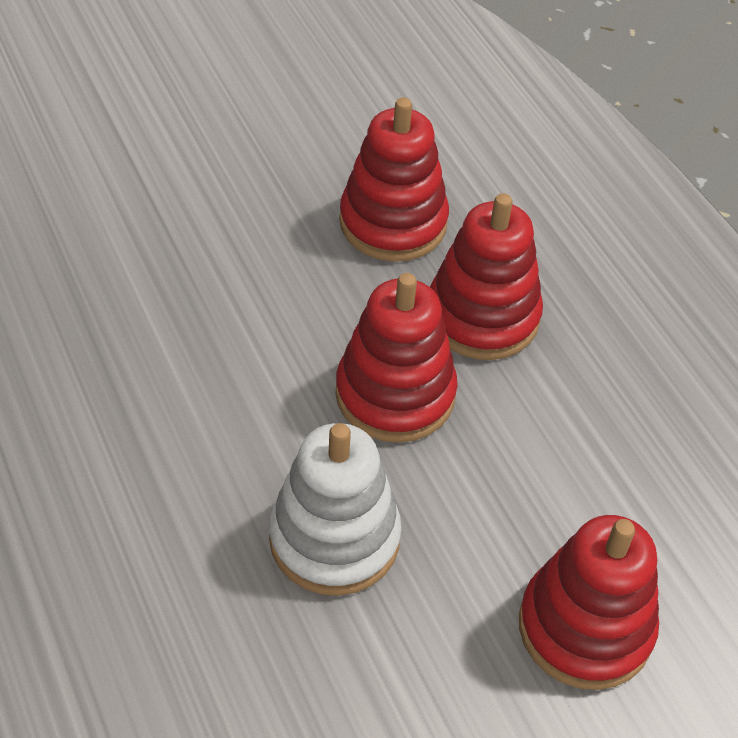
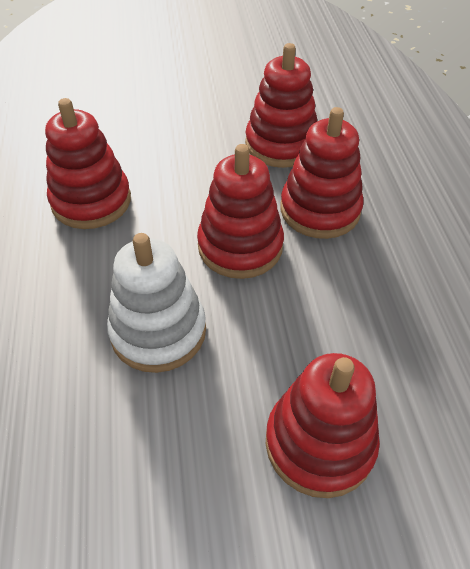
camera: 20 degrees right, 0 degrees up
(154, 370) = (91, 201): none -> red stacking toy

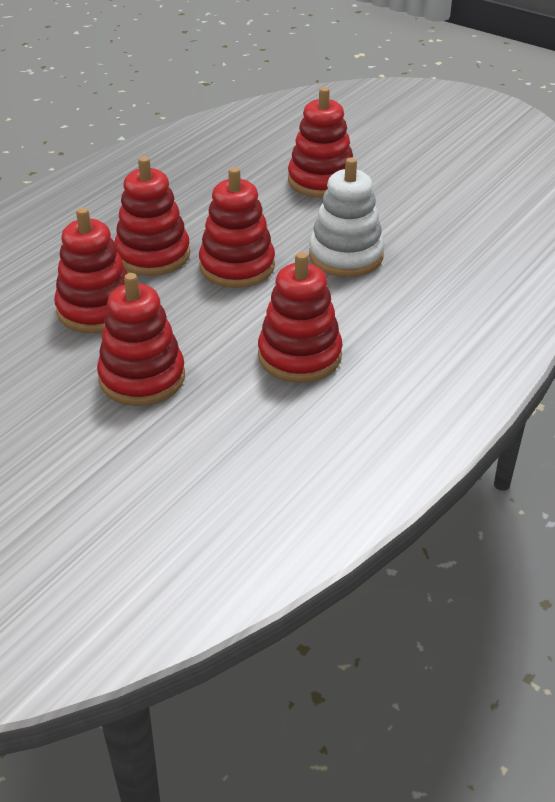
camera: 135 degrees left, 10 degrees down
(180, 124) = (142, 378): none -> red stacking toy

